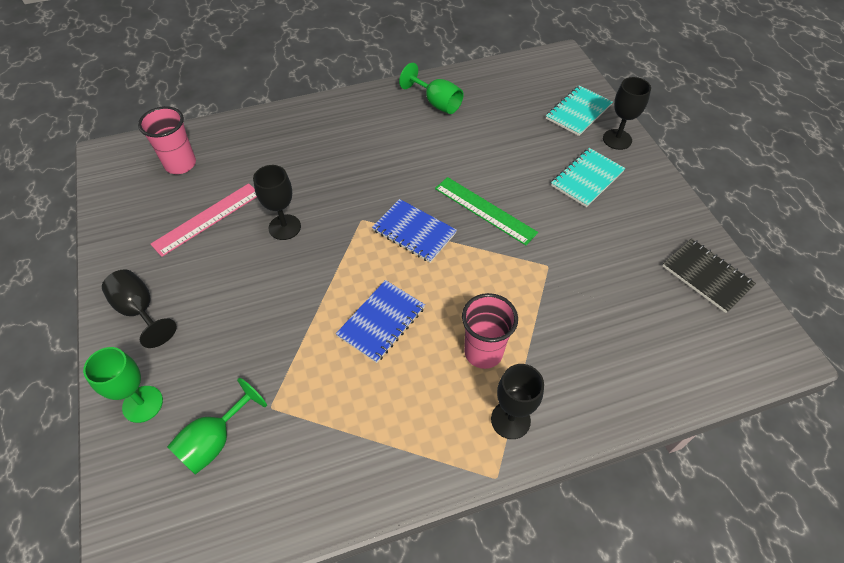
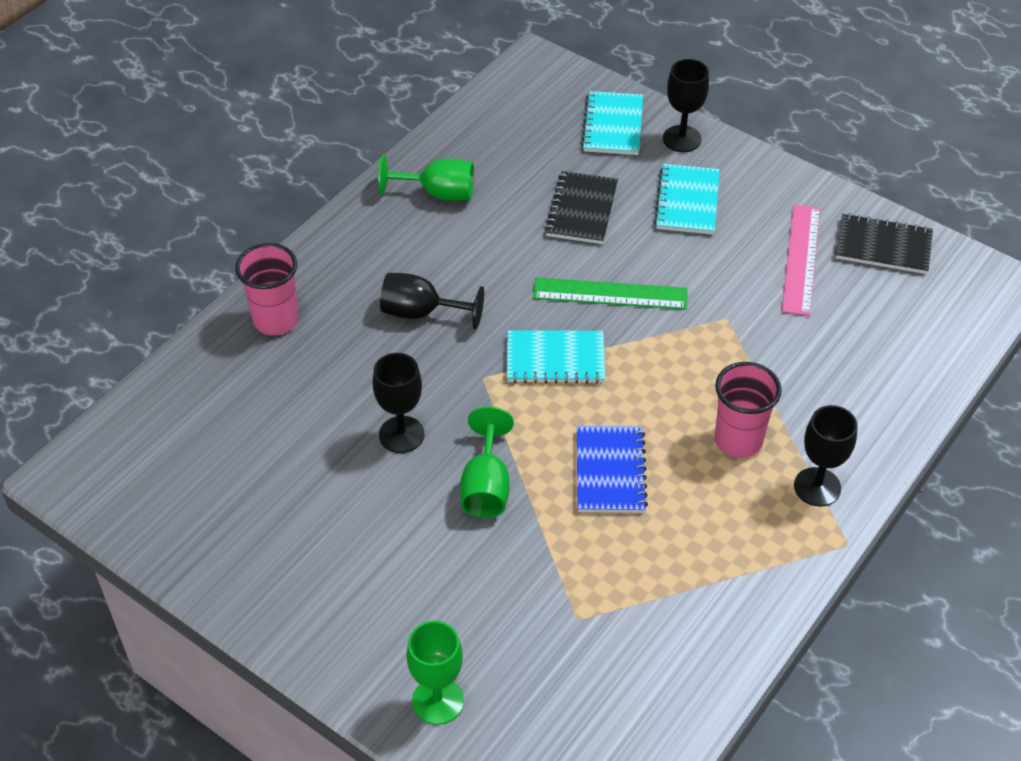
camera: 35 degrees left, 5 degrees down
(140, 310) = (327, 618): black goblet -> black goblet (421, 313)
(180, 164) = (186, 434): pink cup -> pink cup (276, 320)
(207, 218) = (295, 477): pink ruler -> pink ruler (800, 259)
(215, 441) = (553, 683): green goblet -> green goblet (486, 487)
(414, 232) = (555, 359): blue notebook -> turquoise notebook
(513, 151) = (581, 210): none -> black notebook

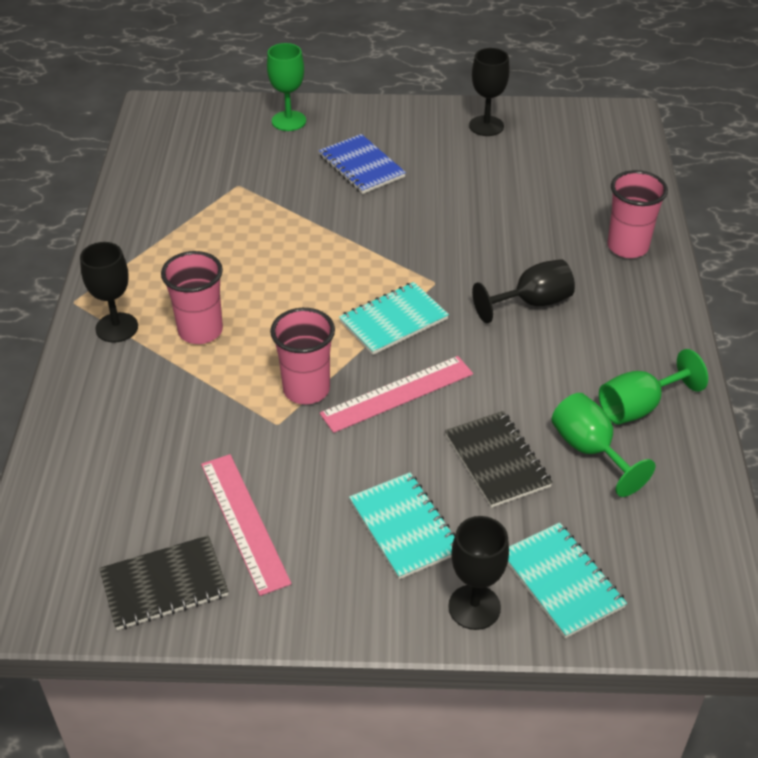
camera: 145 degrees right, 5 degrees down
(401, 434) = (452, 223): black goblet -> black goblet (486, 126)
(486, 487) = (362, 221): green goblet -> green goblet (590, 450)
(610, 293) = (397, 394): green ruler -> pink ruler
(610, 471) = (284, 267): blue notebook -> blue notebook (361, 166)
(682, 335) = (306, 389): none -> pink cup

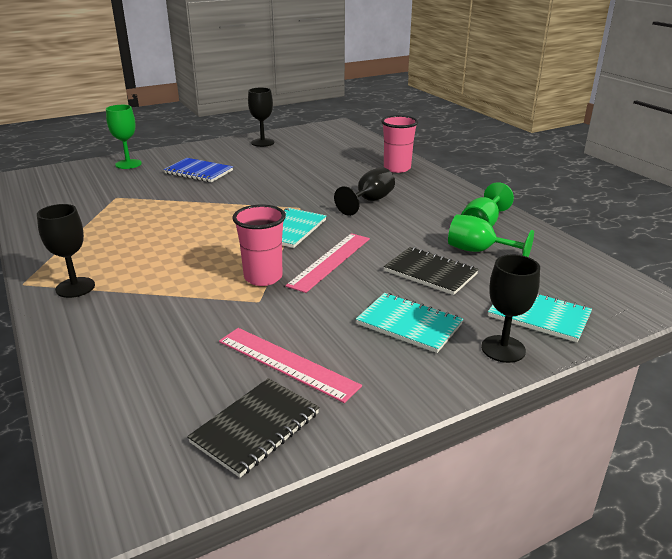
camera: 30 degrees left, 15 degrees down
(200, 331) = (150, 271): pink cup -> none

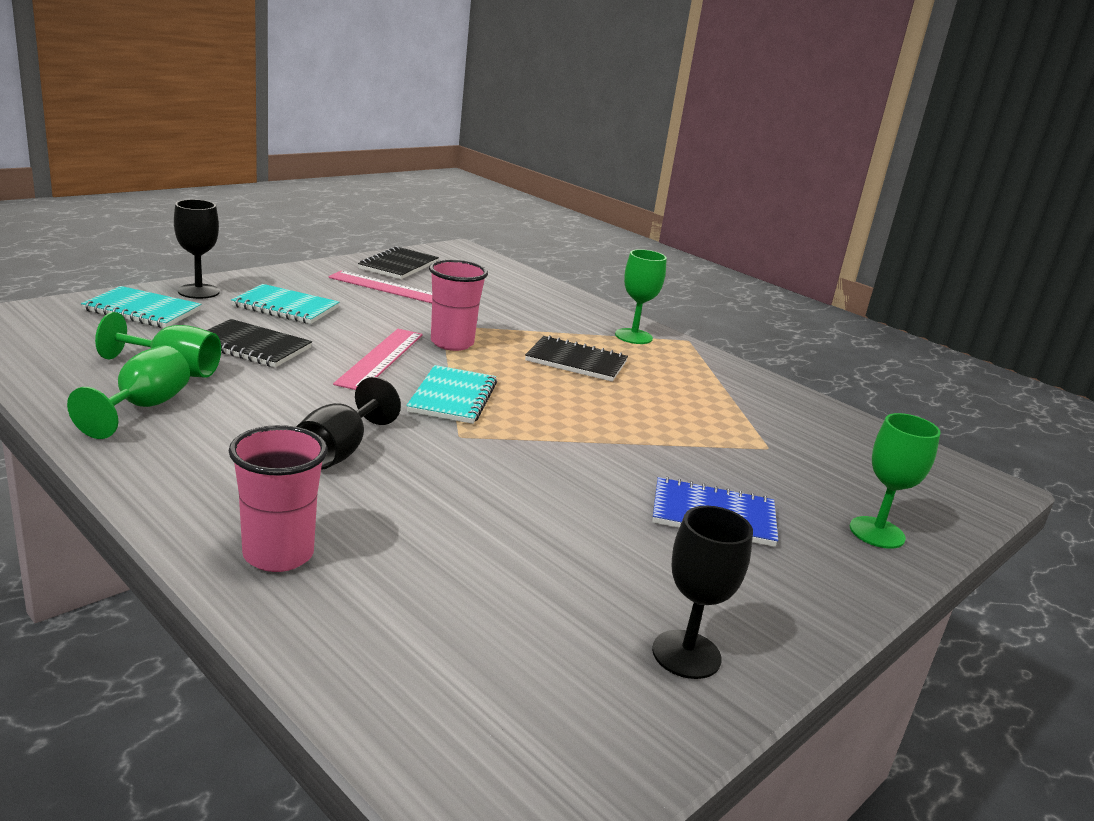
camera: 160 degrees right, 5 degrees down
(75, 287) = (633, 336): black goblet -> green goblet
(169, 258) = (576, 361): none -> black notebook

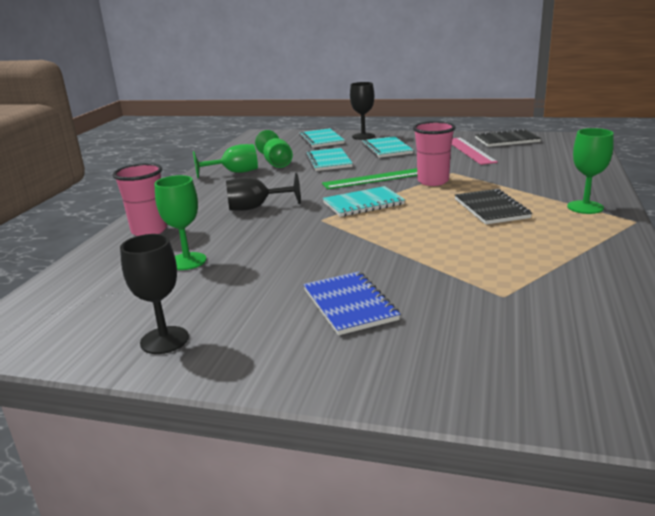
camera: 65 degrees right, 0 degrees up
(252, 346) = (328, 161): black notebook -> turquoise notebook
(380, 358) = (374, 179): pink ruler -> green ruler
(877, 532) = (438, 373): green goblet -> green goblet (187, 261)

